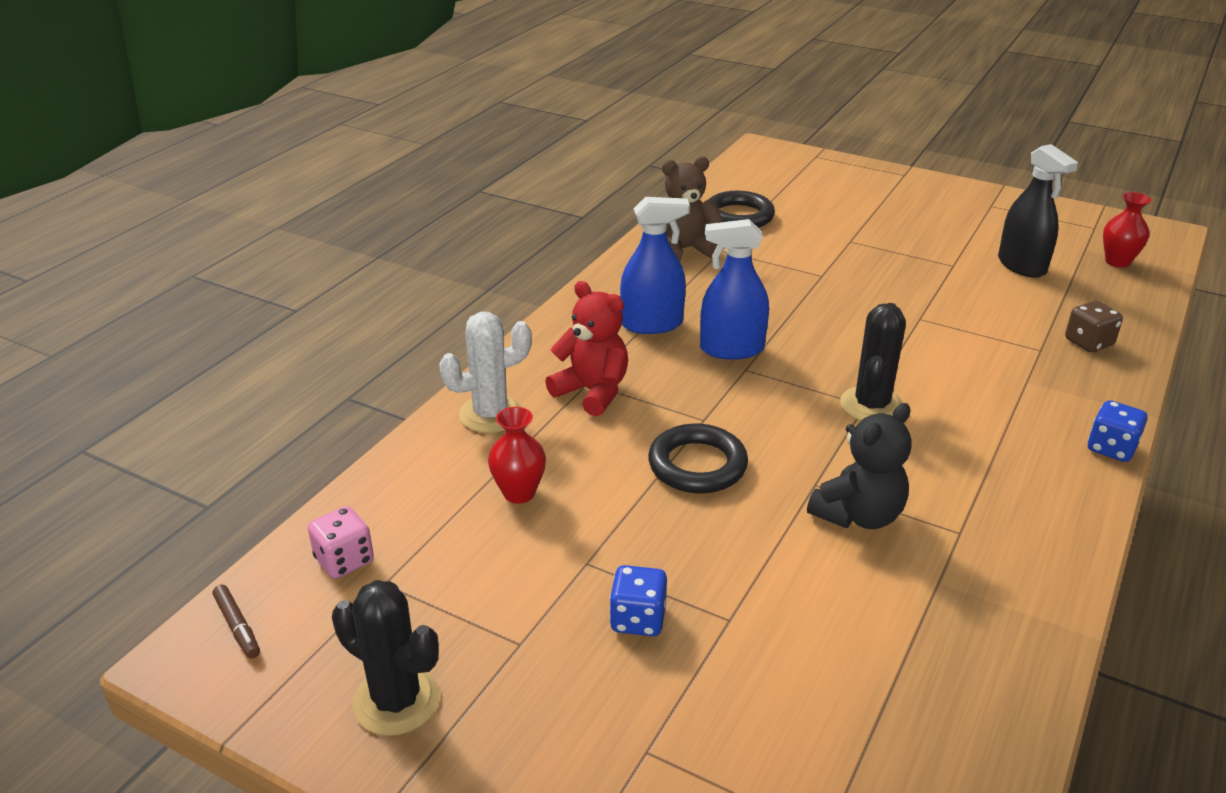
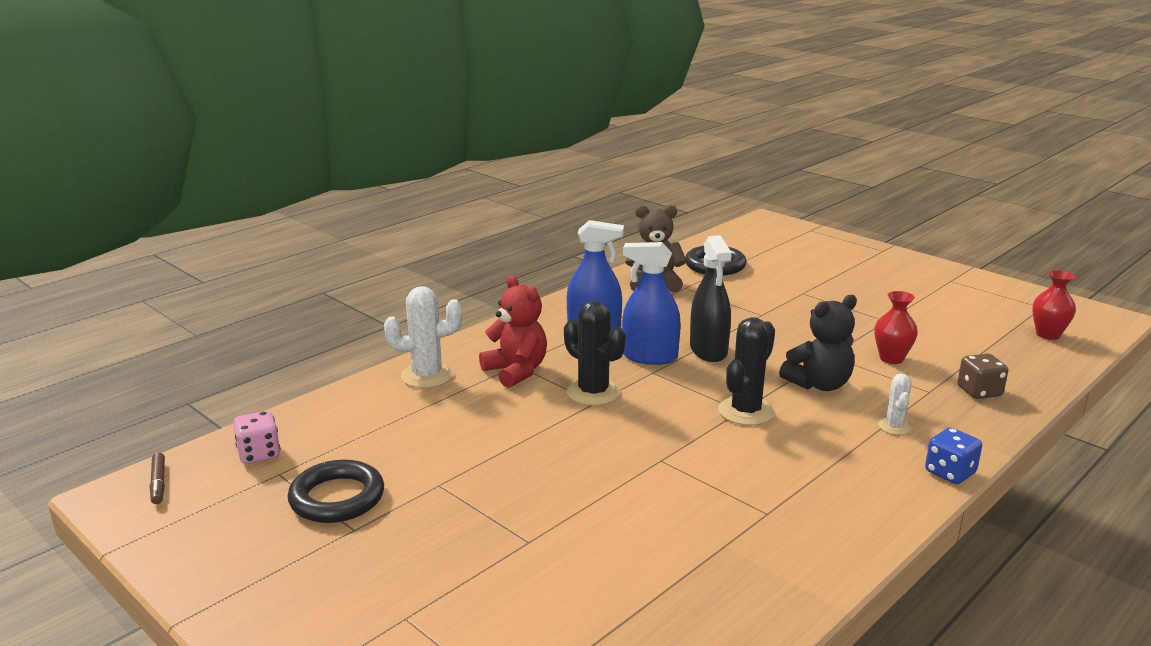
camera: 15 degrees right, 10 degrees down
(396, 701) = (239, 550): black cactus -> black cactus (593, 392)
(519, 493) = (416, 430): red vase -> red vase (891, 358)
(638, 619) = (455, 529): blue dice -> none
(697, 465) = (570, 432): black ring -> black ring (337, 498)
(858, 515) = (684, 487): black teddy bear -> black teddy bear (819, 384)
(1021, 265) = (951, 327): black spray bottle -> black spray bottle (708, 350)
(1029, 400) = (894, 426): none -> white cactus

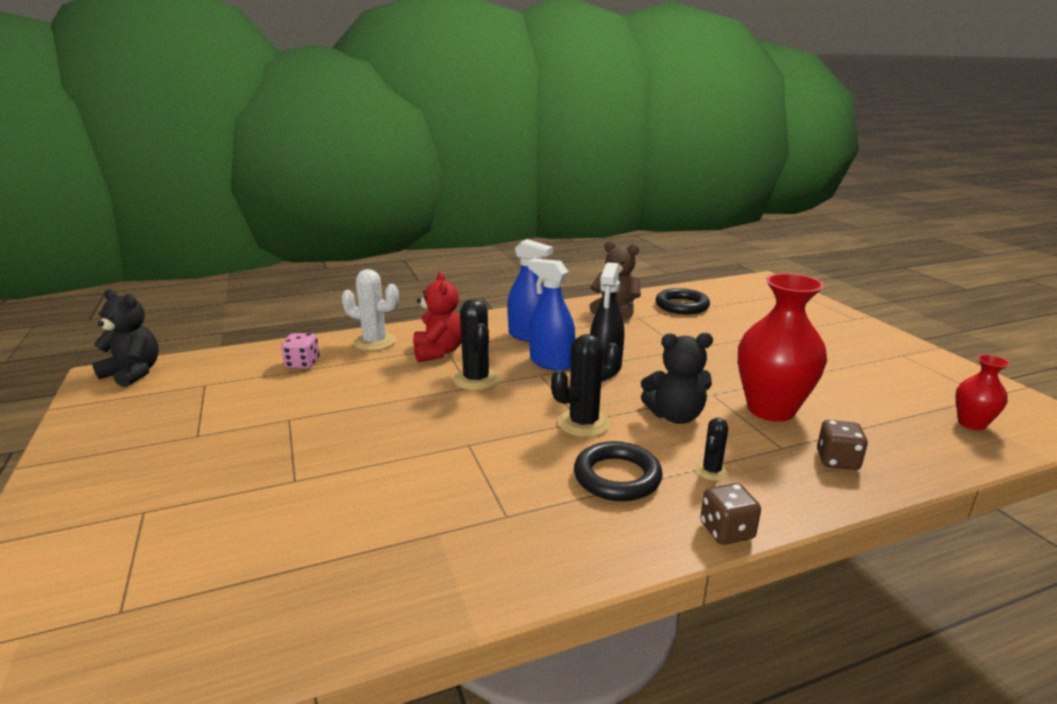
camera: 25 degrees right, 0 degrees up
(158, 483) = (133, 373): brown marker -> black teddy bear
(259, 454) = (210, 369): pink dice -> pink dice (303, 364)
(337, 498) = (215, 410): black ring -> black ring (617, 477)
(891, 358) = (771, 409): red vase -> red vase, size x1.97
(894, 426) = (711, 471): white cactus -> black cactus
(950, 473) = (726, 531): blue dice -> brown dice

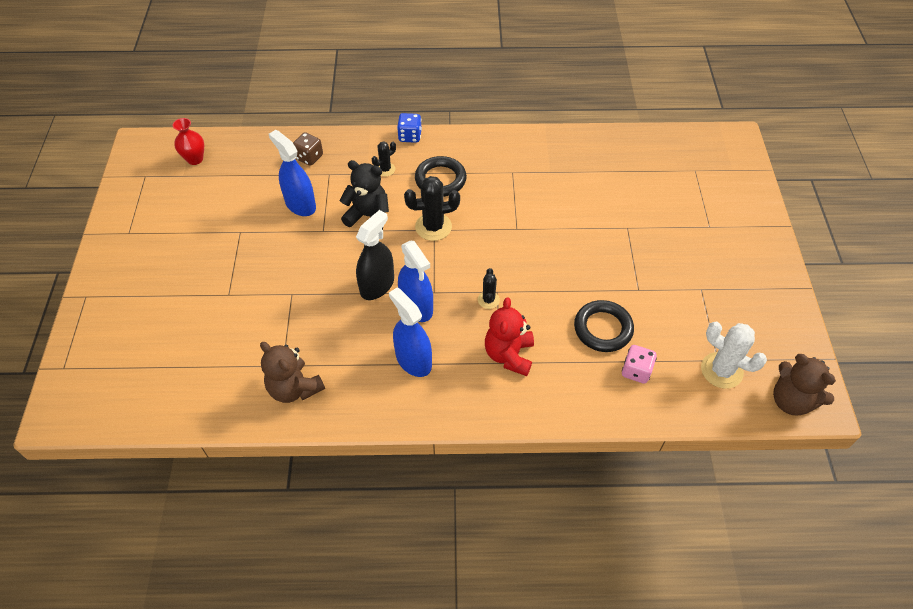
camera: 160 degrees left, 30 degrees up
(133, 373) = (791, 400): black teddy bear -> brown teddy bear
(375, 342) = (567, 394): white cactus -> white cactus (721, 370)
(476, 379) = (488, 300): black cactus -> black cactus, size x0.56
(682, 306) = (217, 377): black ring -> black ring (603, 329)
(726, 531) = (410, 136): brown dice -> blue dice
(771, 409) = (300, 204): red vase -> blue spray bottle

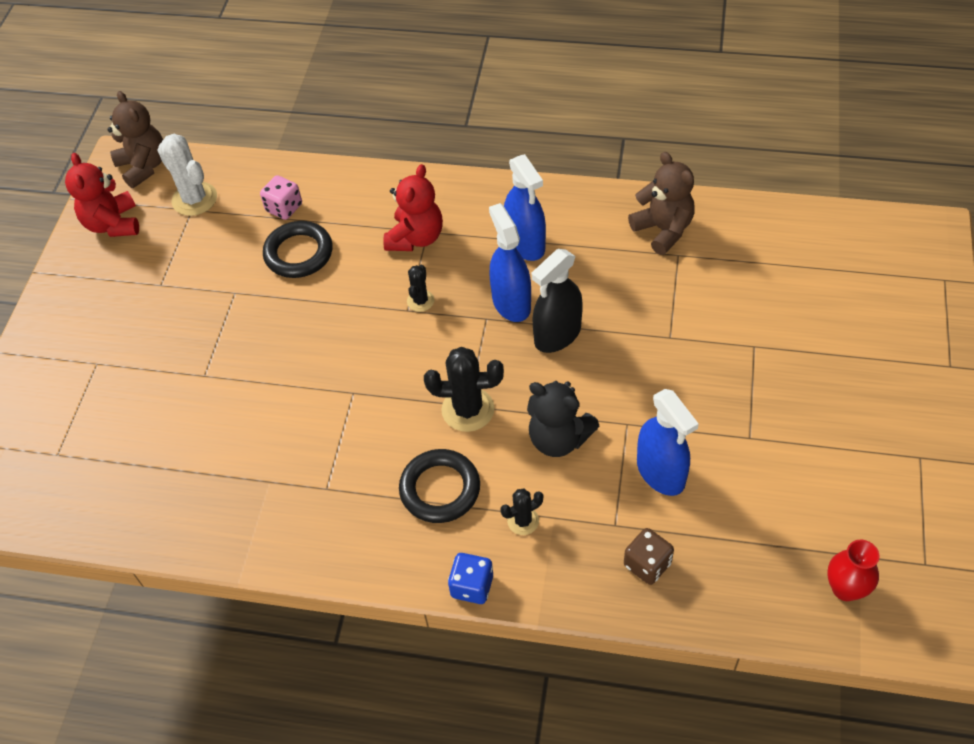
camera: 165 degrees left, 0 degrees up
(777, 337) = (113, 224): none -> red teddy bear

